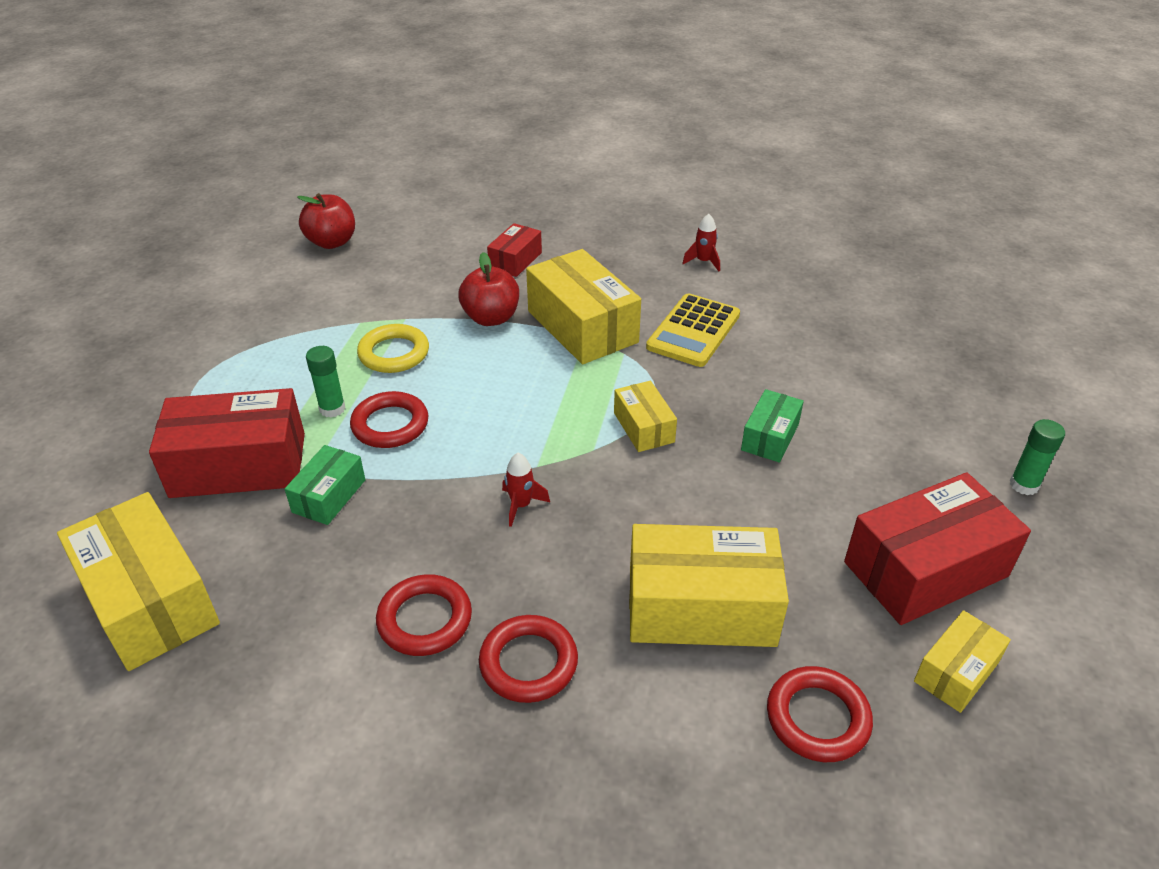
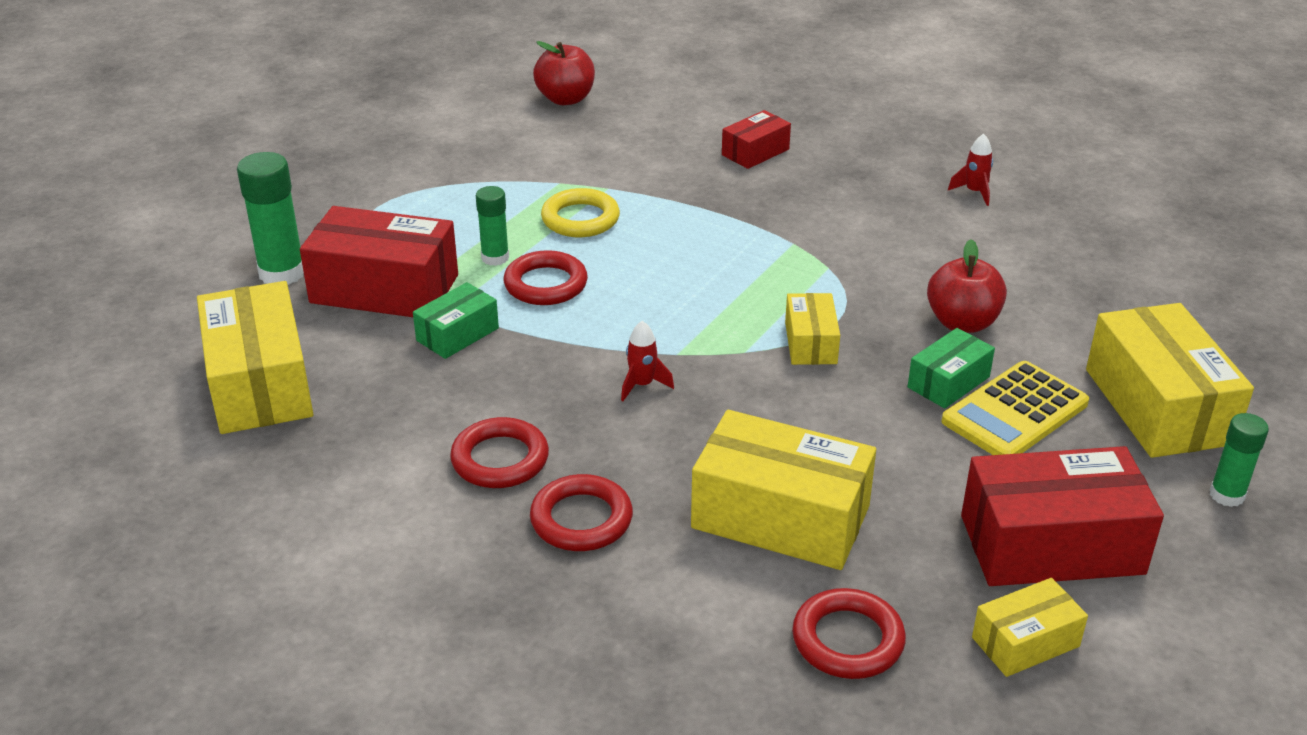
camera: 20 degrees right, 5 degrees down
(128, 472) = (282, 273): none -> green glue stick
(491, 318) = (699, 205): red apple -> red apple (962, 322)
(582, 326) = (795, 232): yellow box -> yellow box (1158, 406)
(693, 331) = (921, 261): yellow calculator -> yellow calculator (1015, 413)

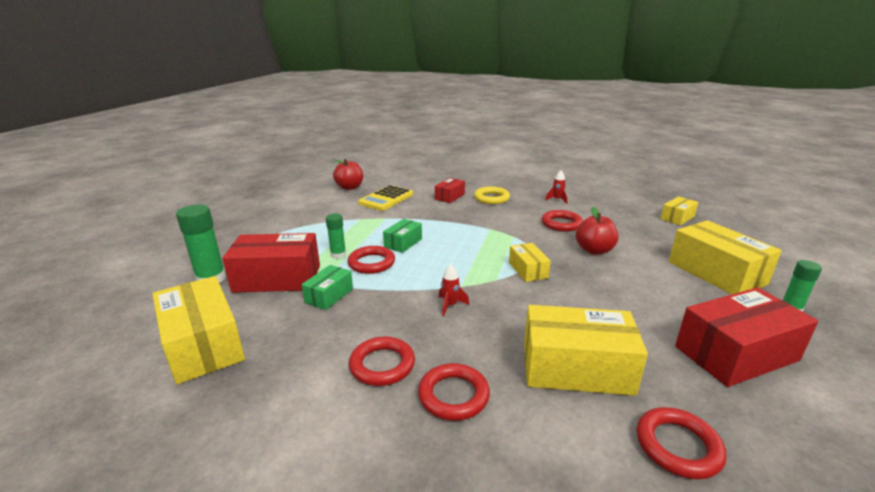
camera: 15 degrees left, 10 degrees down
(580, 219) = (378, 232): yellow ring -> yellow ring (491, 198)
(941, 253) = (561, 224): none -> red ring
(948, 382) = (610, 278): green box -> green box (403, 243)
(1015, 413) = (654, 287): yellow calculator -> yellow calculator (386, 199)
(1025, 642) = (781, 420): yellow box -> yellow box (677, 217)

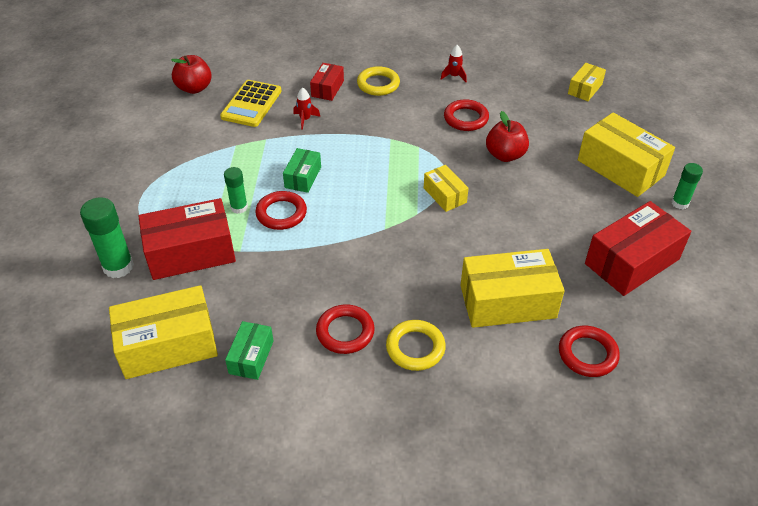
camera: 15 degrees left, 20 degrees up
(203, 344) = (168, 345): yellow box -> yellow box turned 60 degrees counterclockwise
(329, 295) = (258, 265): green box -> green box (251, 357)
(450, 305) = (382, 255): red rocket -> red rocket (305, 119)
(453, 395) = (415, 348): red ring -> yellow ring

